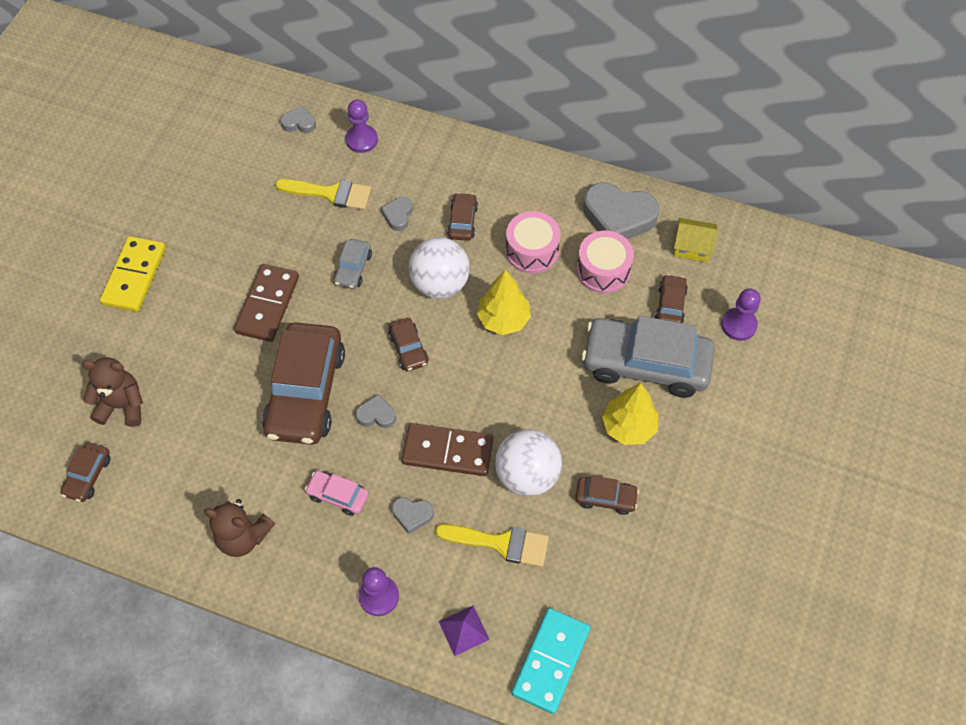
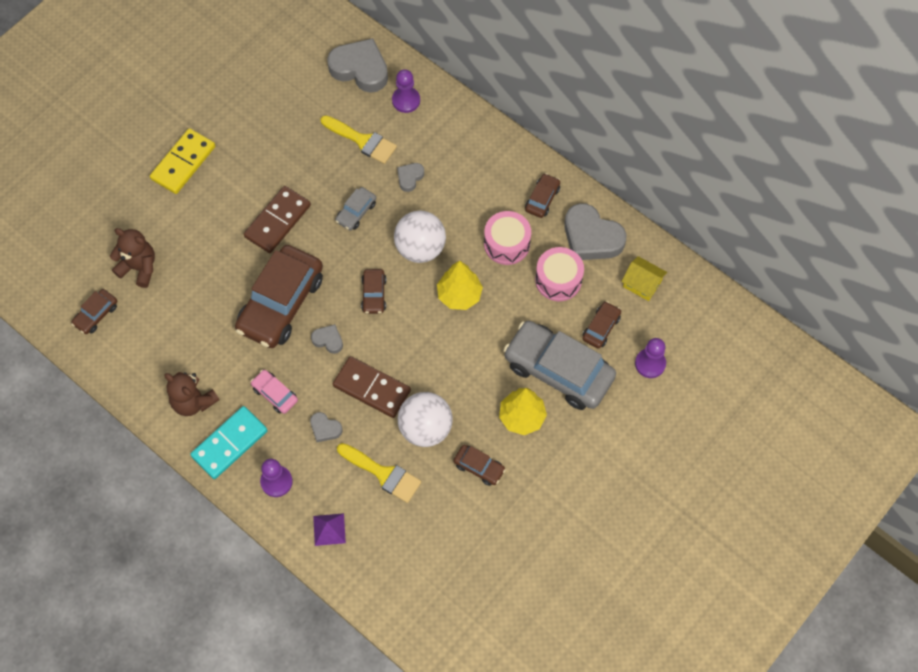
camera: 20 degrees right, 5 degrees up
(299, 123) = (360, 69): grey heart -> grey heart, size x2.07
(462, 221) = (460, 200): brown car -> brown car (542, 199)
(550, 661) = (384, 575): turquoise domino -> turquoise domino (229, 443)

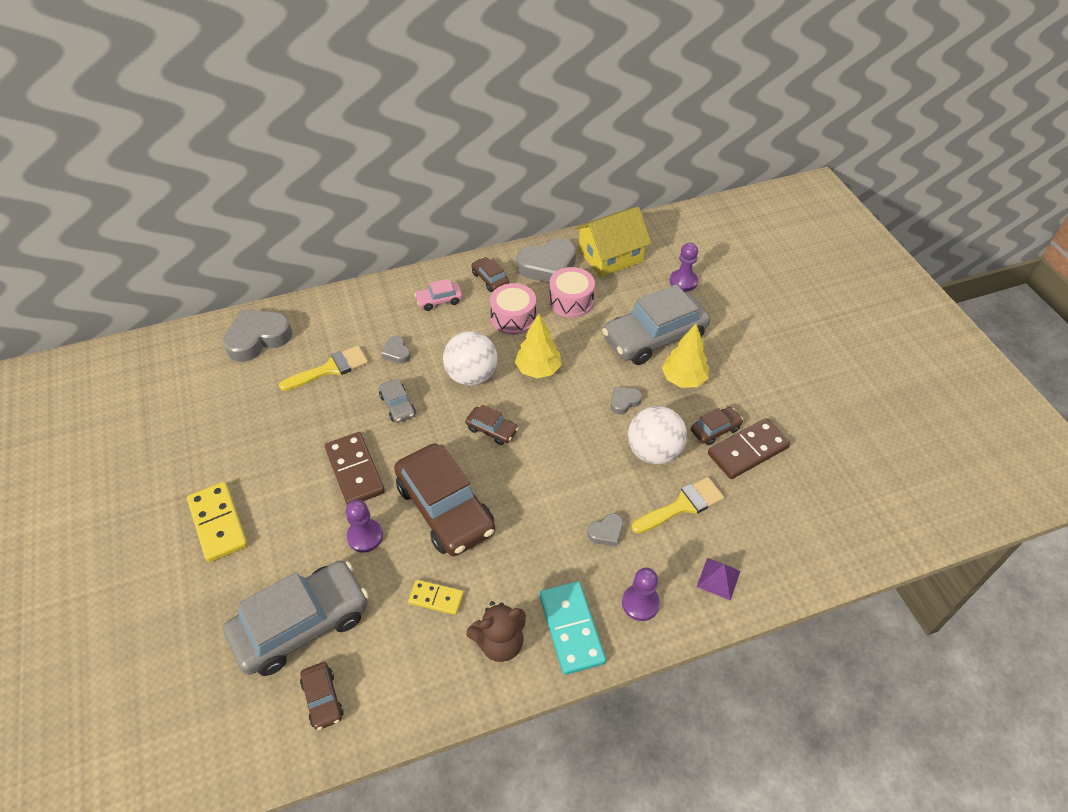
camera: 60 degrees left, 15 degrees down
(139, 268) = (302, 624): brown teddy bear -> grey car
(204, 340) = (436, 598): none -> yellow domino
(275, 394) = (541, 559): pink car -> pink car (439, 300)
(328, 340) = (513, 487): grey heart -> grey heart (624, 402)
(371, 388) = (587, 475): brown domino -> brown domino (748, 451)
(406, 100) = (320, 322): purple pawn -> purple pawn (365, 536)
(601, 328) = (632, 295): brown car -> none
(642, 284) = (610, 256): yellow house -> yellow house, size x1.82

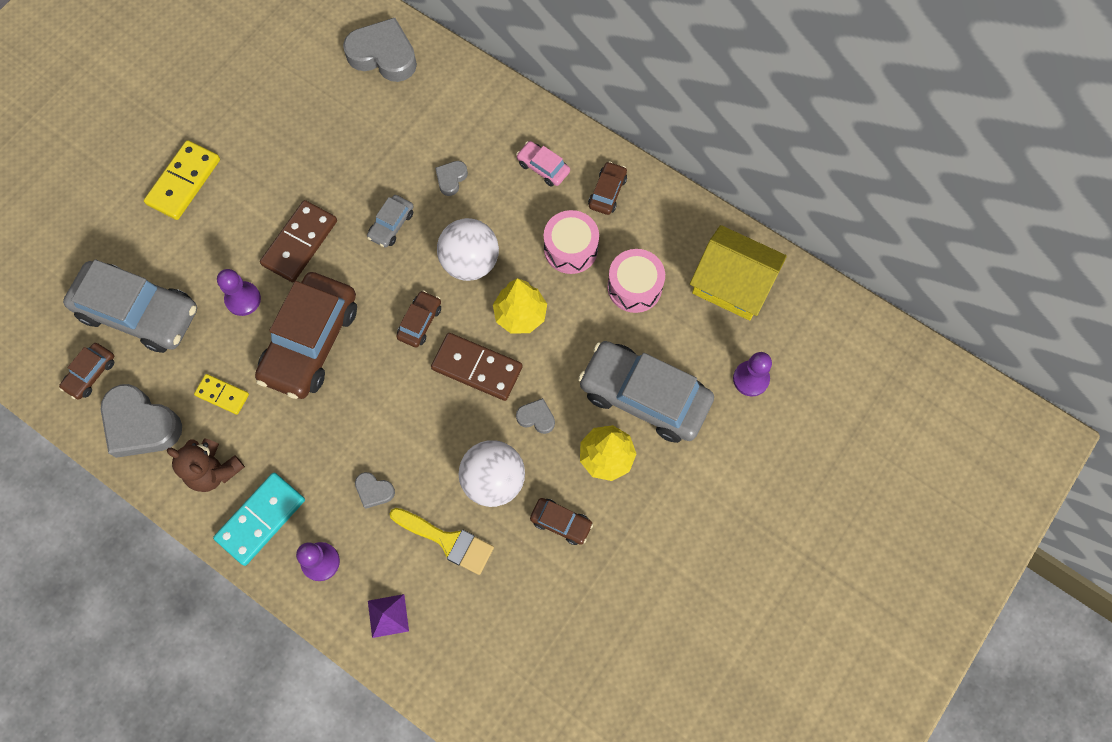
camera: 55 degrees right, 20 degrees up
(330, 369) = (392, 139): yellow brush -> none
(436, 598) = (222, 395): yellow domino -> yellow domino turned 45 degrees counterclockwise
(492, 430) = (420, 322): brown car -> brown car turned 150 degrees counterclockwise
(548, 266) = (668, 233): grey heart -> grey heart (141, 425)
(748, 451) = (555, 568): brown domino -> brown domino (477, 368)

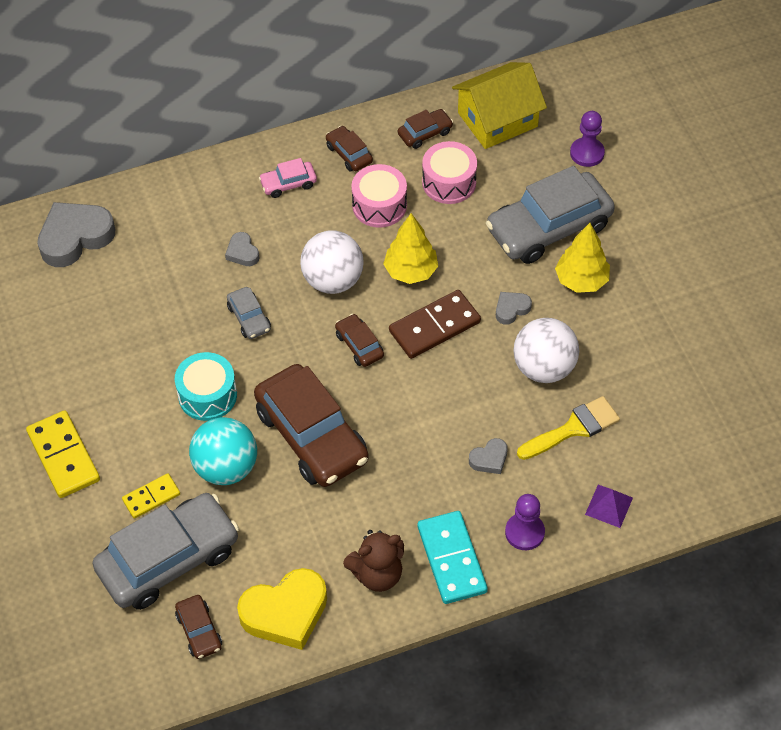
camera: 55 degrees left, 15 degrees down
(141, 425) = (285, 612): grey heart -> yellow heart
(222, 395) = (308, 531): yellow domino -> yellow domino (151, 497)
(243, 299) = (226, 468): purple pawn -> turquoise ball
(300, 243) = (207, 395): brown domino -> turquoise drum
(561, 522) = (615, 341): brown car -> brown car (425, 133)

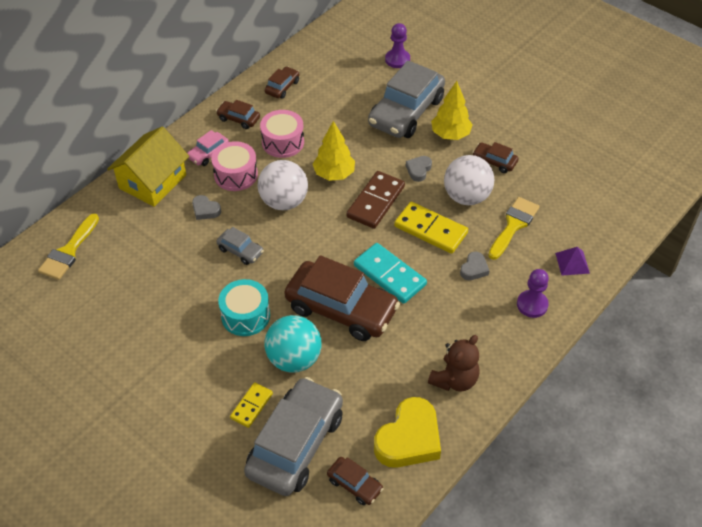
camera: 30 degrees left, 5 degrees down
(64, 456) = (162, 409): yellow domino -> yellow domino (430, 230)
(75, 237) = (69, 251): grey heart -> yellow brush
(359, 345) = (332, 235): brown car -> brown car (494, 161)
(449, 182) = (320, 110): pink drum -> pink drum (236, 175)
(451, 559) = (497, 345): turquoise domino -> turquoise domino (389, 275)
(497, 120) = (325, 61): yellow house -> yellow house (153, 181)

